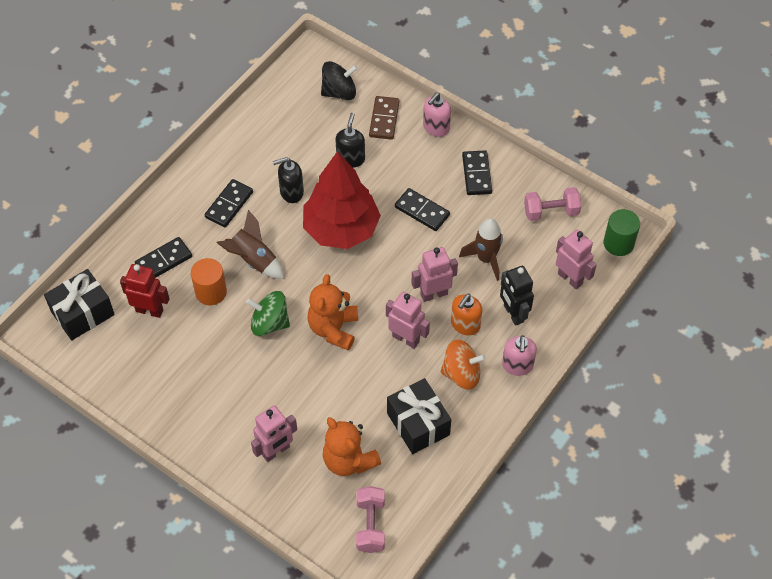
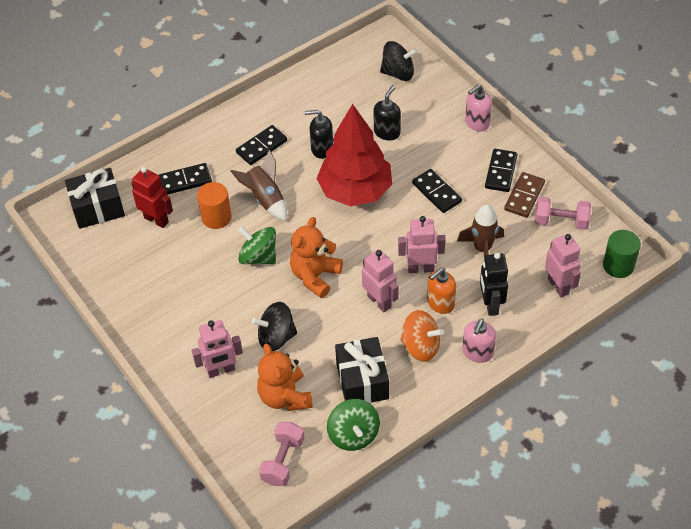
camera: 20 degrees right, 5 degrees down
(318, 402) = (276, 337): none -> black spinning top
(384, 119) = (431, 105): brown domino -> brown domino (524, 196)
(429, 480) = (353, 434): none -> green spinning top

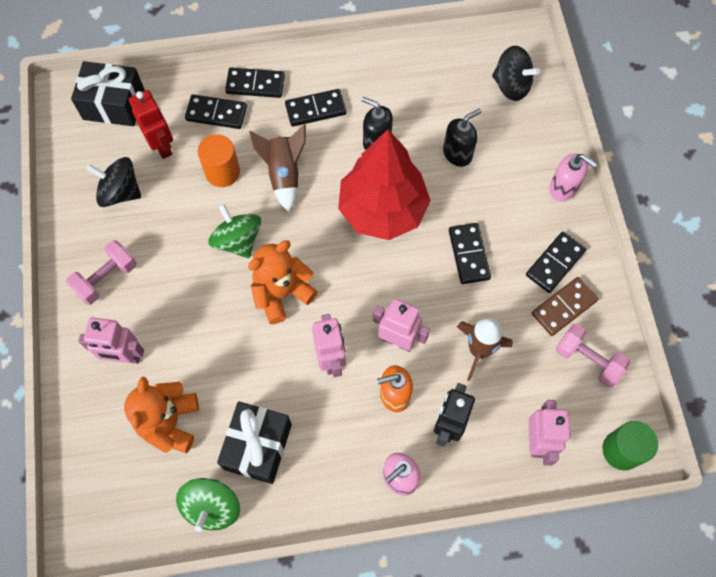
camera: 25 degrees right, 15 degrees up
(203, 149) = (255, 84): none -> black domino
(276, 337) = (201, 346): black spinning top -> black spinning top (120, 192)
(283, 461) = (124, 498): pink dumbbell -> pink dumbbell (106, 278)
(420, 346) = (343, 437): orange spinning top -> none
(477, 123) = (563, 188): pink soap dispenser -> pink soap dispenser turned 135 degrees counterclockwise

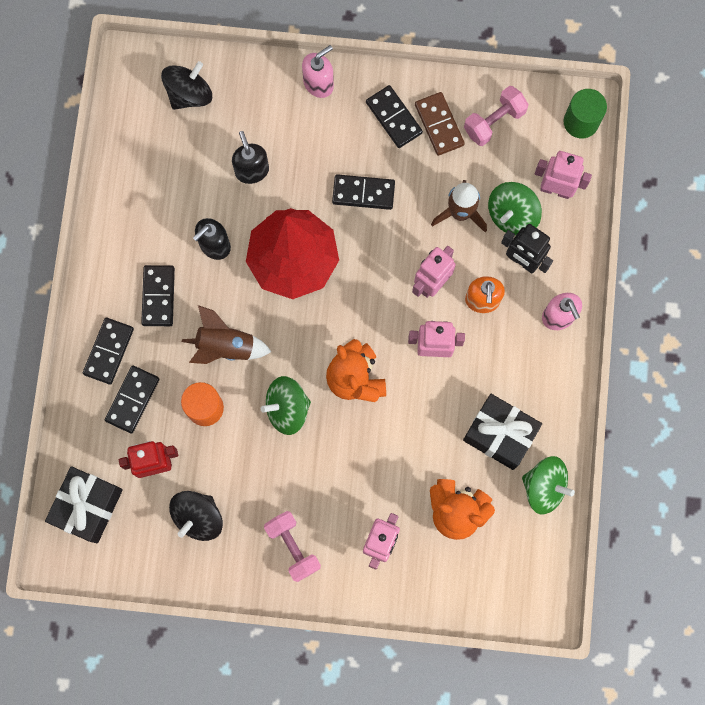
camera: 75 degrees left, 10 degrees up
(494, 402) = (512, 215): none -> green spinning top

